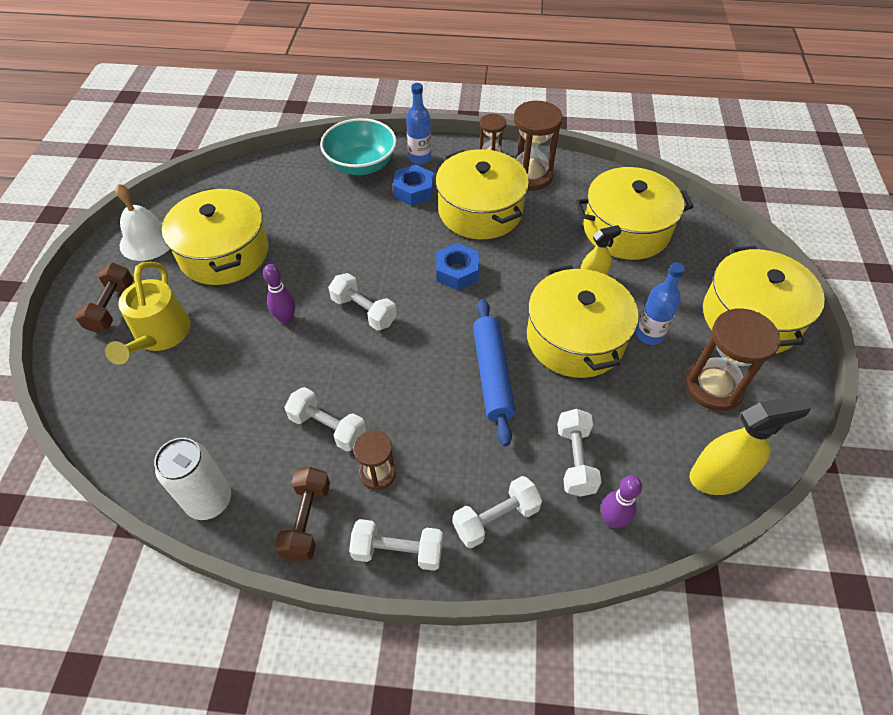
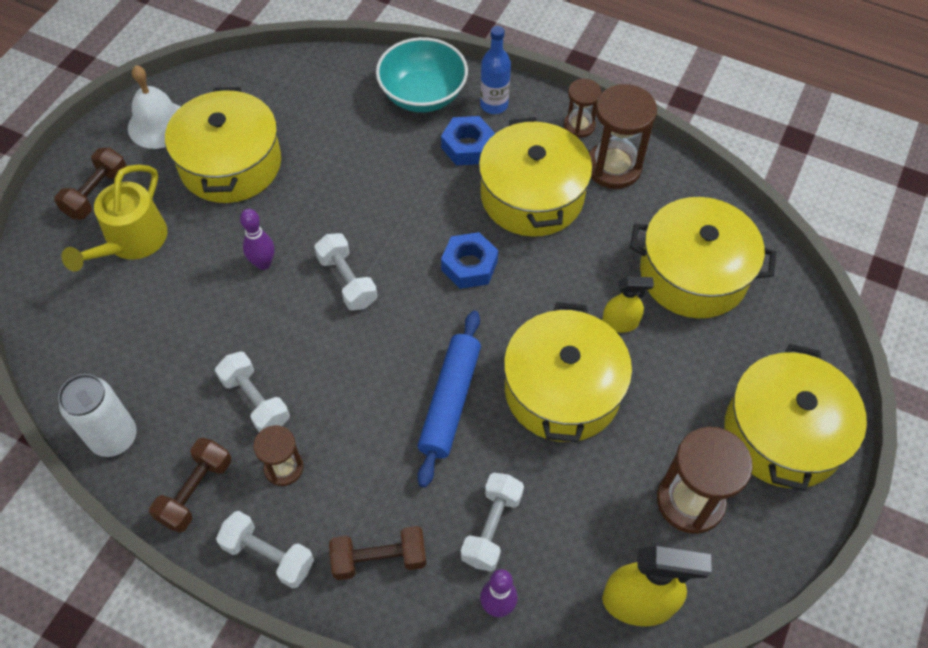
camera: 20 degrees right, 5 degrees up
(496, 518) = (379, 559): white dumbbell -> brown dumbbell
(649, 334) = (650, 414): blue bottle -> none

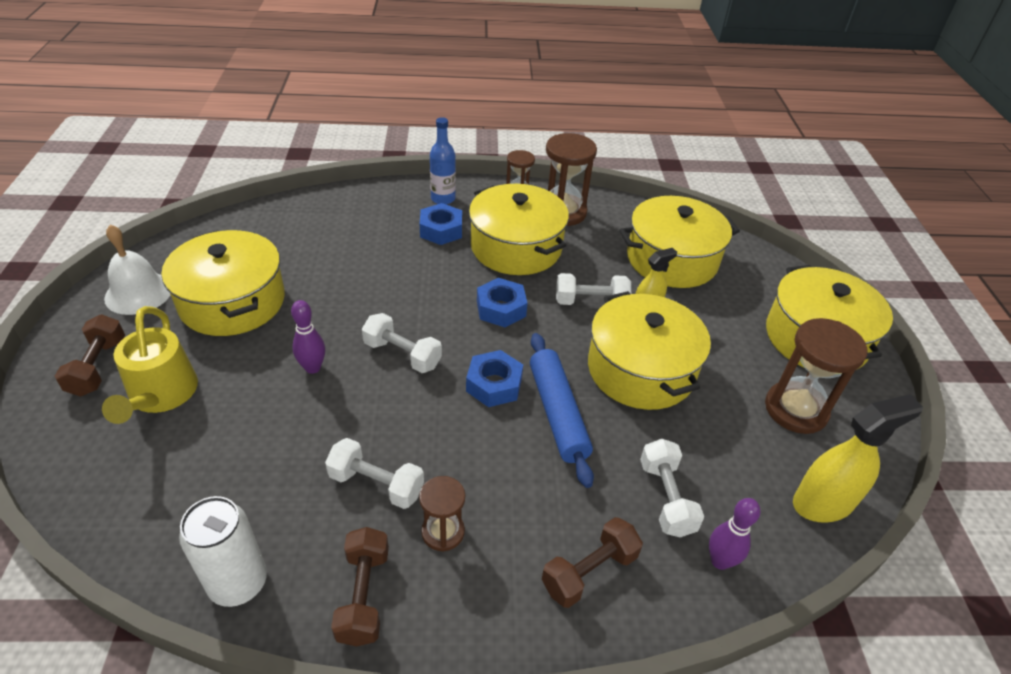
camera: 30 degrees left, 15 degrees down
(268, 555) = (480, 621): white dumbbell -> white dumbbell (590, 302)
(410, 347) = (494, 384): none -> blue nut
(423, 95) = (380, 207): turquoise bowl -> none

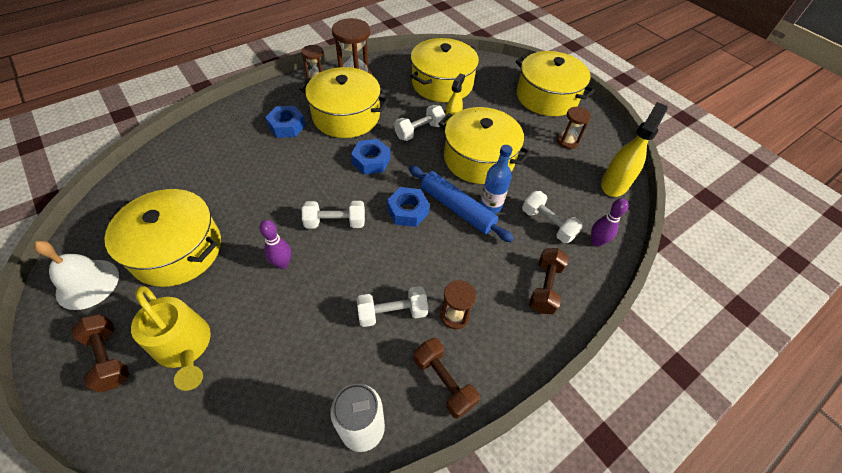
camera: 35 degrees left, 10 degrees up
(443, 199) = (268, 103): blue bottle -> blue bottle (490, 206)
(795, 409) = (567, 141): brown hourglass -> brown hourglass, size x0.58

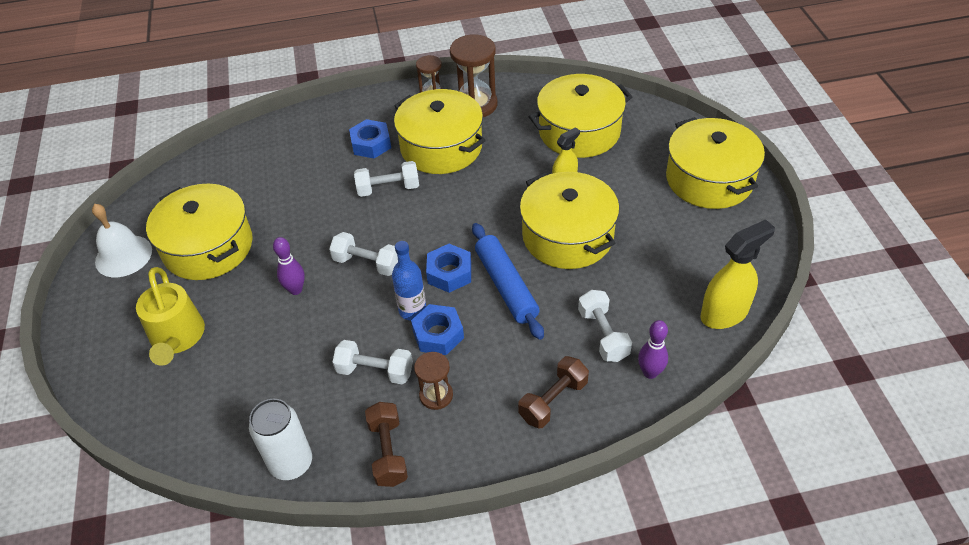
camera: 30 degrees right, 5 degrees down
(109, 357) = (115, 326): brown dumbbell -> none
(371, 161) = (440, 206): blue nut -> blue nut (438, 334)
(419, 131) = (516, 185): white dumbbell -> white dumbbell (388, 188)
(490, 206) = (547, 294): blue bottle -> blue bottle (412, 310)
(567, 141) = (697, 244): brown hourglass -> none

